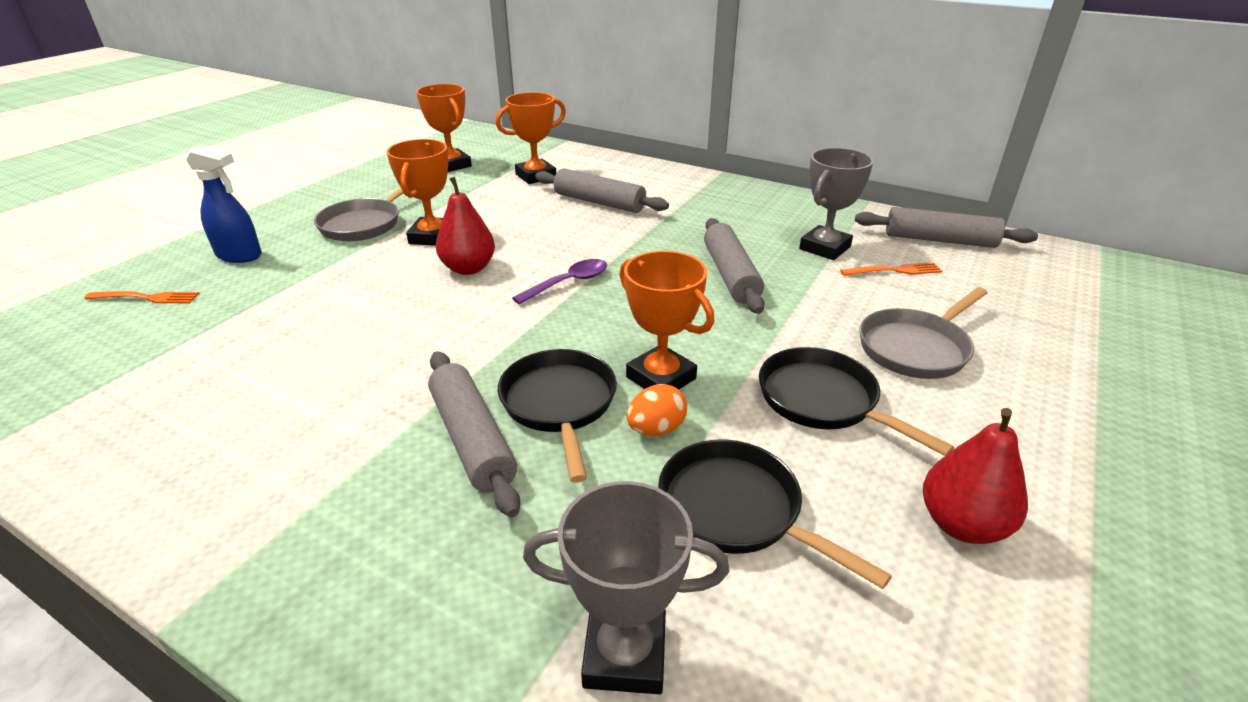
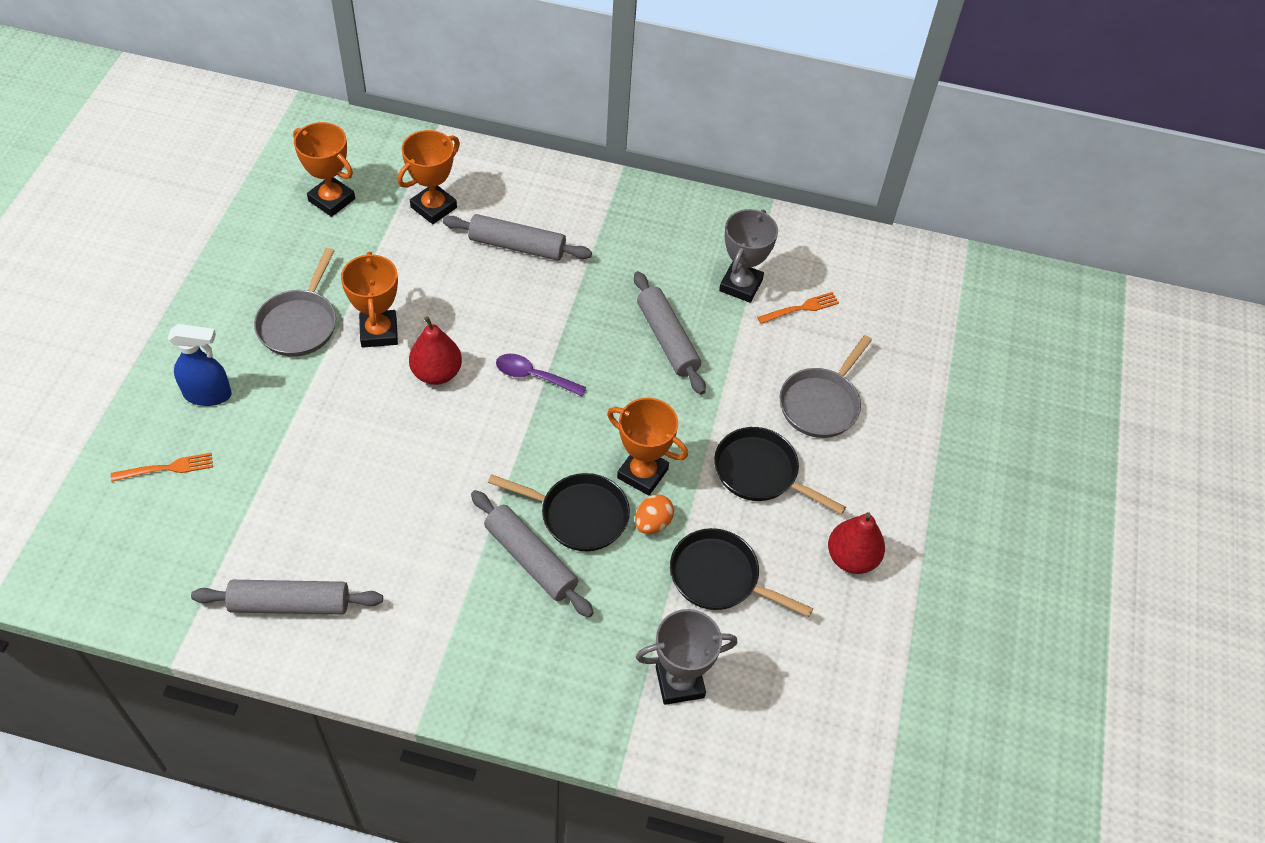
camera: 20 degrees left, 20 degrees up
(559, 405) = (578, 515): black pan -> black pan turned 135 degrees clockwise
(569, 283) = (533, 376): purple spoon -> purple spoon turned 105 degrees counterclockwise
(939, 240) = (837, 255): grey rolling pin -> grey rolling pin (290, 603)

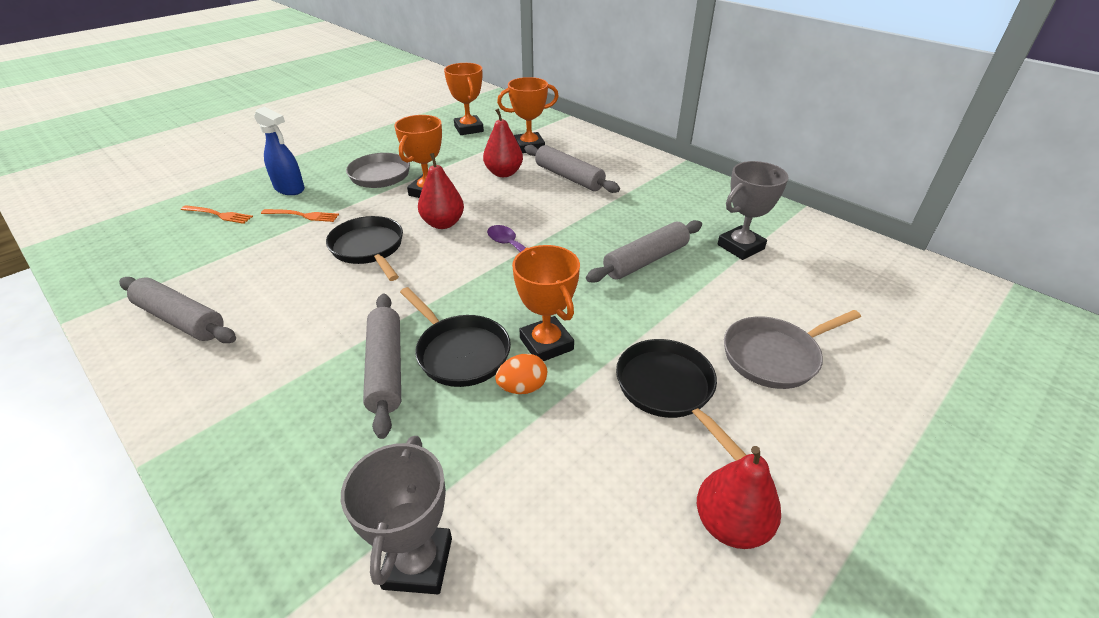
camera: 35 degrees right, 15 degrees down
(439, 267) = (504, 173): none -> red pear
(667, 339) = (645, 260): grey rolling pin -> grey rolling pin turned 45 degrees clockwise
(679, 682) = (418, 563): grey trophy -> grey trophy turned 75 degrees clockwise
(719, 577) = (552, 469): black pan -> black pan (369, 249)
(801, 308) = (793, 278): orange fork -> orange fork (303, 215)

